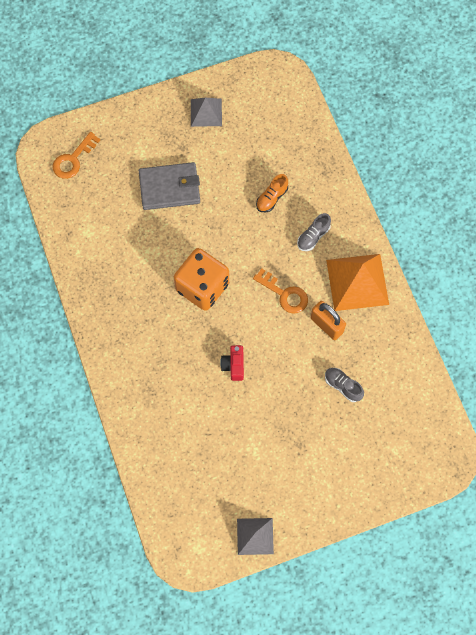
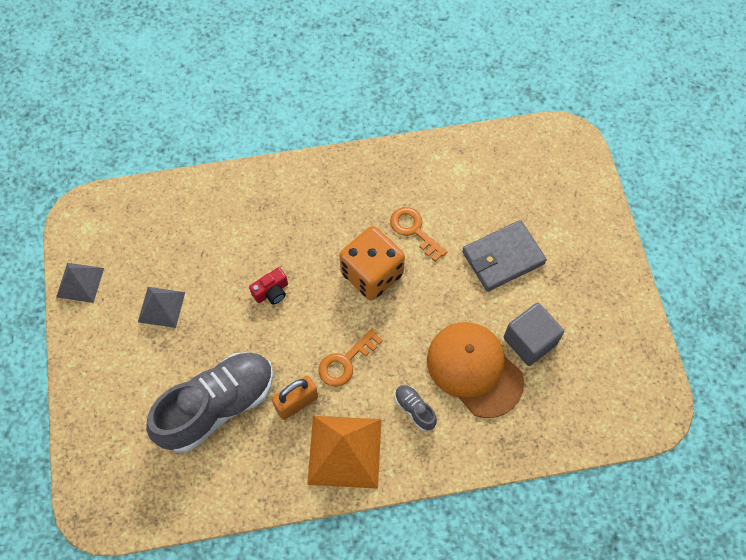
camera: 100 degrees right, 5 degrees down
(73, 159) = (551, 164): orange key -> orange key (414, 230)
(169, 188) = (503, 257): grey wallet -> grey wallet turned 60 degrees clockwise
(206, 112) = (602, 313): grey pyramid -> grey pyramid (161, 307)
(234, 365) = (271, 292): red camera -> red camera turned 135 degrees clockwise
(240, 161) = (529, 341): none -> grey cube
(271, 198) = (474, 369): orange shoe -> orange cap
(343, 386) = (217, 406): grey shoe -> grey shoe, size x2.45

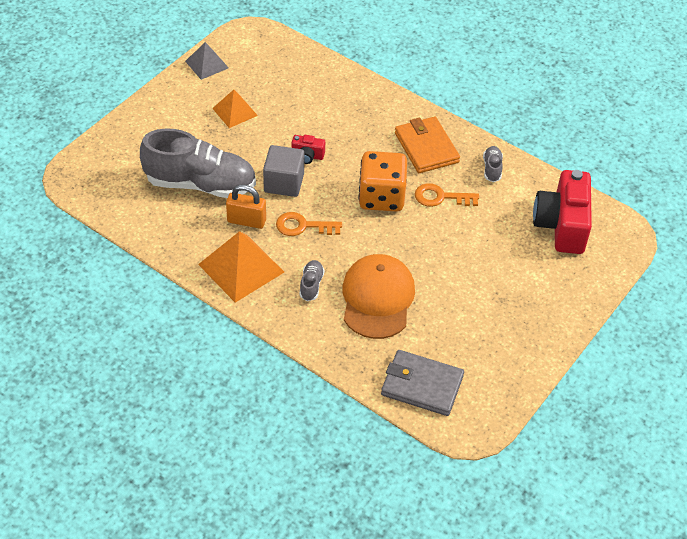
camera: 45 degrees right, 15 degrees down
(161, 307) = (234, 112): grey pyramid -> orange pyramid
(352, 195) = (426, 147): none -> orange wallet
(414, 230) = (441, 197): orange key -> orange key turned 90 degrees counterclockwise
(420, 168) = (492, 169): none -> grey shoe
(503, 257) = (481, 259): grey wallet -> grey wallet (422, 385)
(521, 172) = (562, 225): none -> red camera
(529, 341) = (435, 316): grey cube -> grey cube (284, 183)

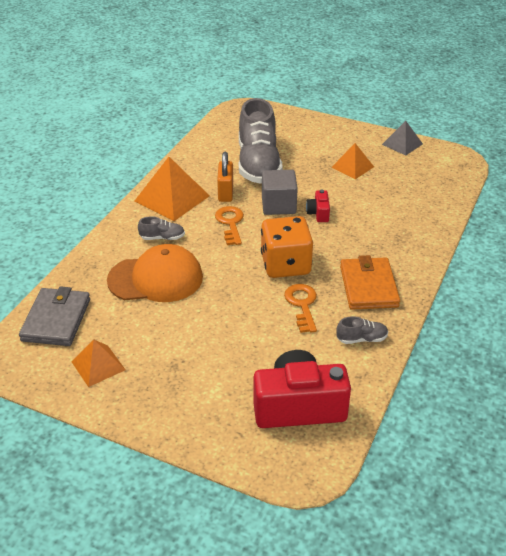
camera: 80 degrees right, 10 degrees down
(426, 147) = (368, 286): orange wallet -> orange wallet turned 60 degrees counterclockwise
(492, 356) = (98, 365): none -> orange pyramid

